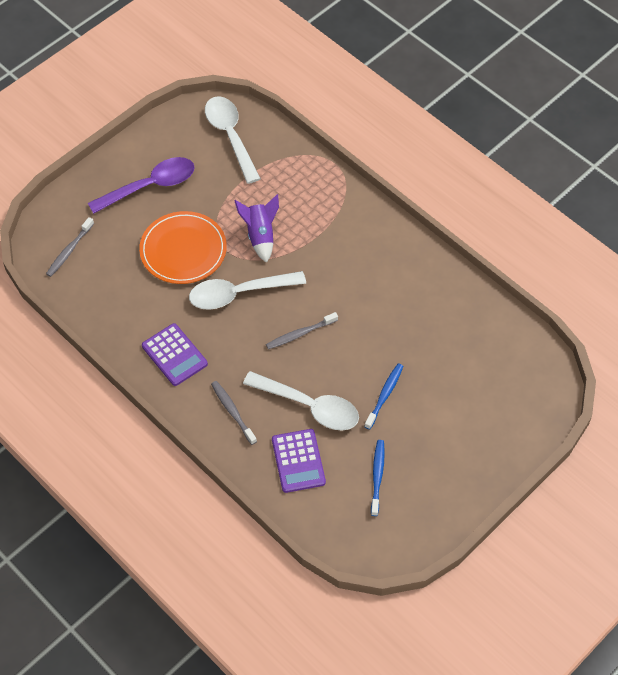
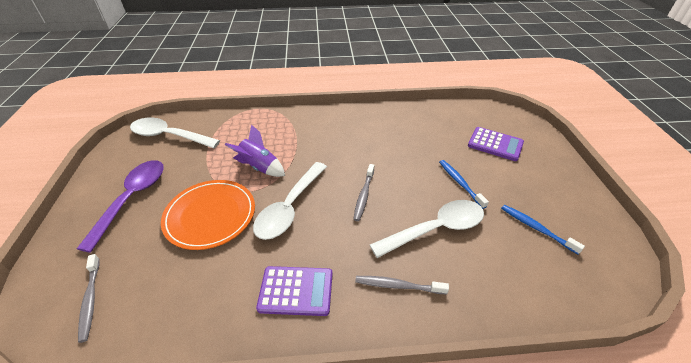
camera: 50 degrees left, 15 degrees down
(298, 461) = (488, 270): purple calculator -> purple calculator (495, 144)

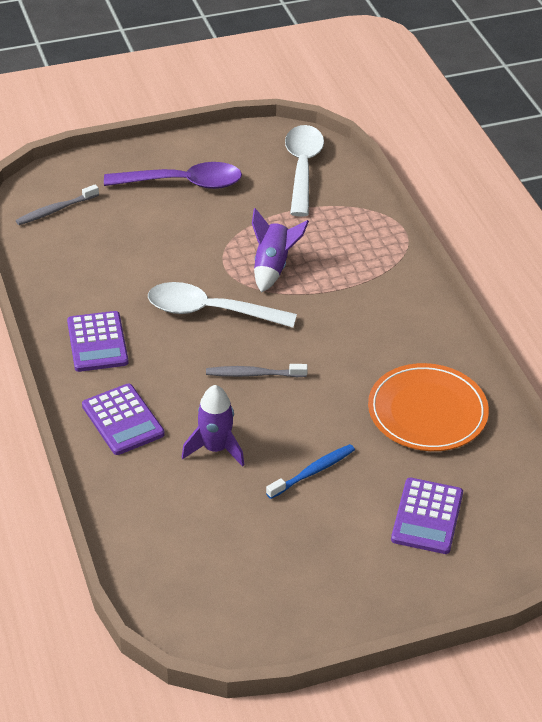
camera: 75 degrees right, 0 degrees up
(210, 216) = (177, 251): orange plate -> orange plate (427, 411)
(398, 286) = (123, 420): grey toothbrush -> purple calculator
(436, 229) = (215, 448): white spoon -> purple rocket
(536, 228) = (247, 551): blue toothbrush -> none

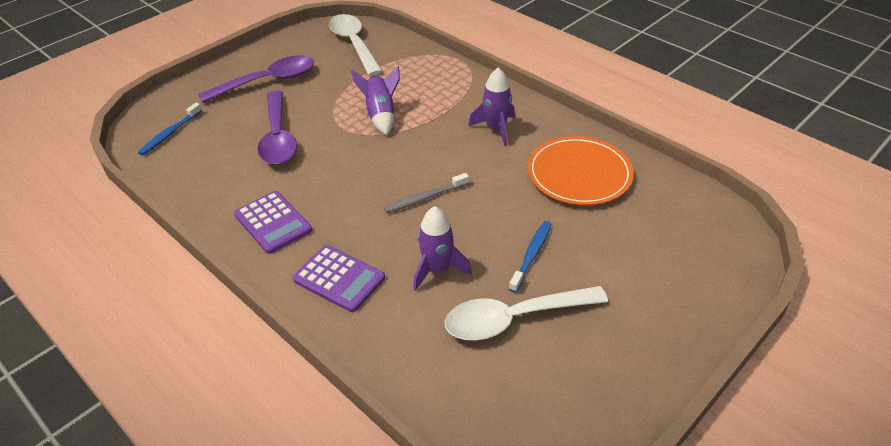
camera: 25 degrees left, 0 degrees up
(56, 210) = (170, 133): grey toothbrush -> blue toothbrush
(155, 253) = (278, 137): none -> purple spoon
(210, 311) = (354, 164): white spoon -> white spoon (514, 319)
(380, 328) = (496, 129): none -> purple rocket
(427, 516) = (647, 253): purple calculator -> none

